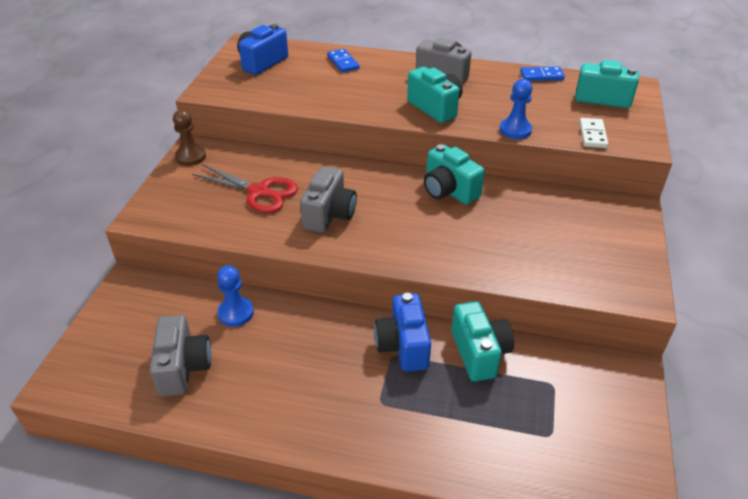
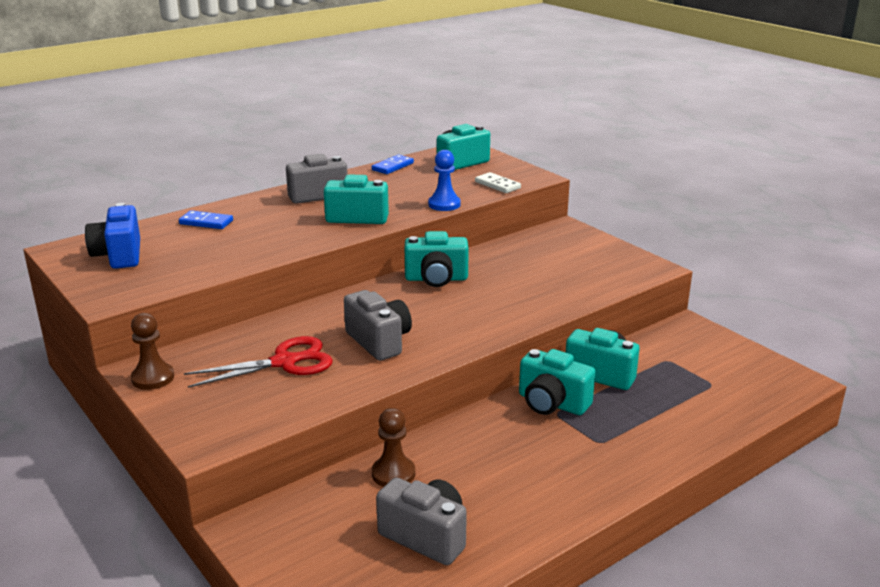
camera: 50 degrees left, 15 degrees down
(236, 313) = (393, 474): blue pawn -> brown pawn
(403, 346) = (552, 403): blue camera -> turquoise camera

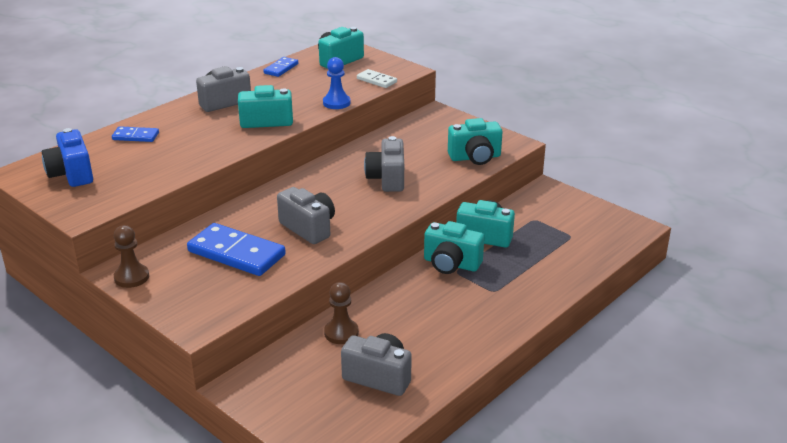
camera: 10 degrees left, 5 degrees up
(284, 362) = (236, 253): red scissors -> blue domino
(436, 279) = (340, 169): turquoise camera -> turquoise camera (475, 157)
(489, 294) = (387, 179): none -> grey camera

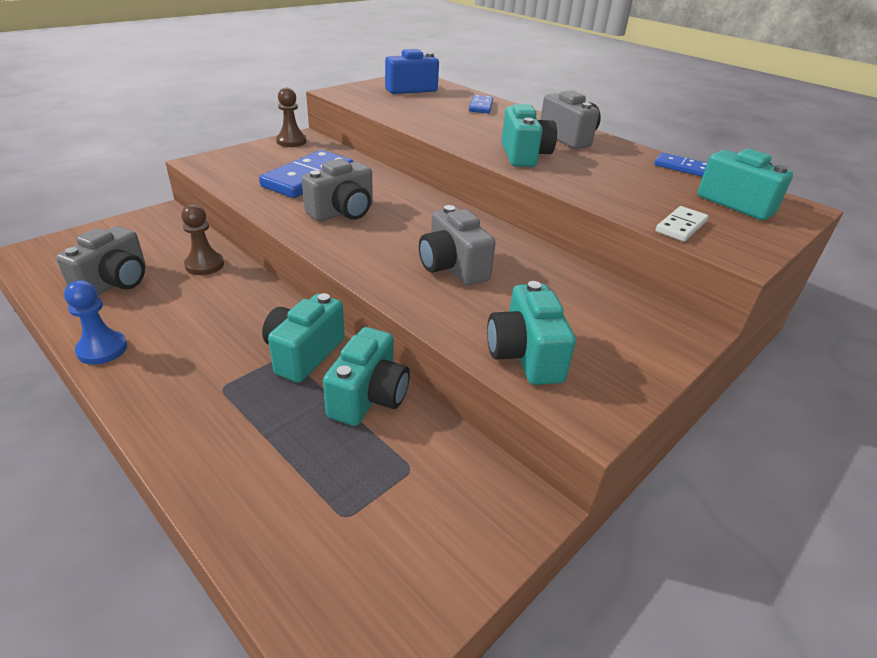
camera: 90 degrees right, 5 degrees up
(336, 103) = (588, 194): blue pawn -> blue pawn (102, 349)
(387, 179) = (452, 267): grey camera -> grey camera turned 120 degrees counterclockwise

